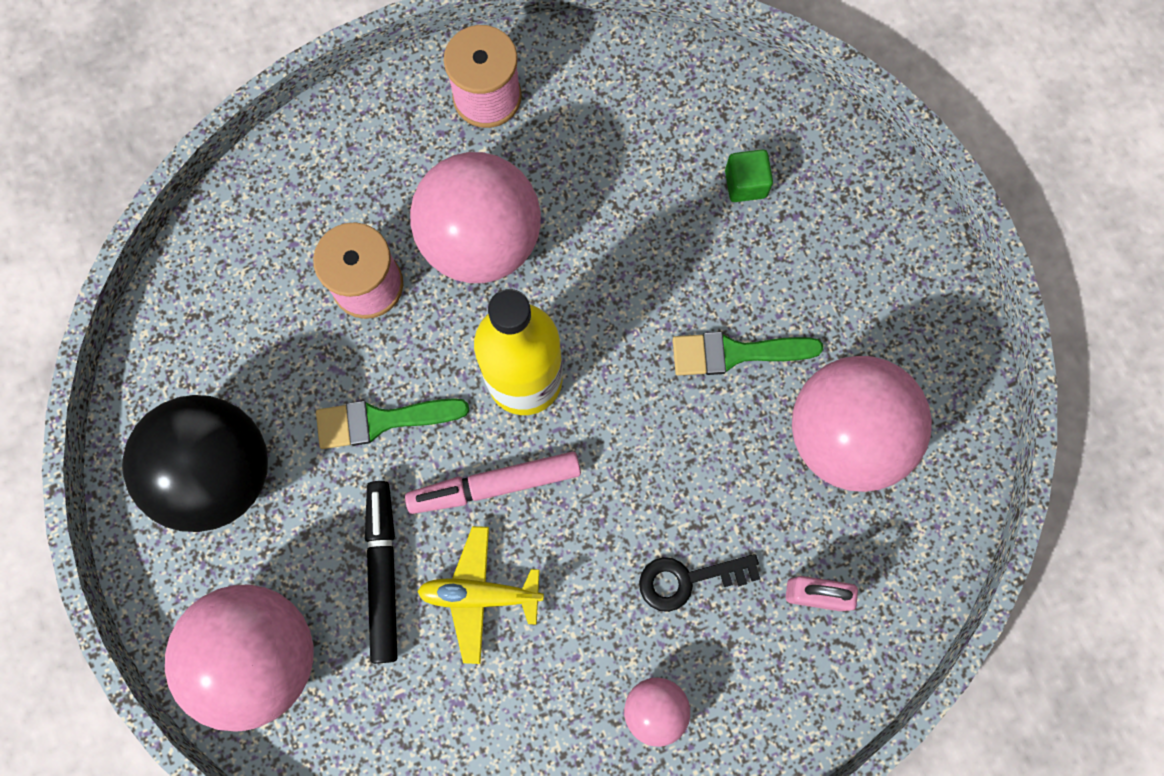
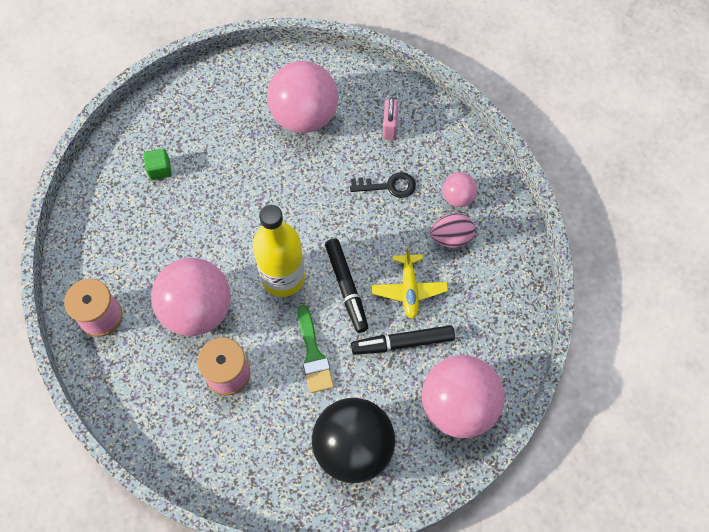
camera: 95 degrees left, 10 degrees down
(494, 485) = (346, 287): pink marker -> black marker
(572, 684) = (451, 238): none -> pink egg
(687, 579) = (389, 186): black key -> black key turned 75 degrees counterclockwise
(735, 353) = (261, 170): green brush -> none

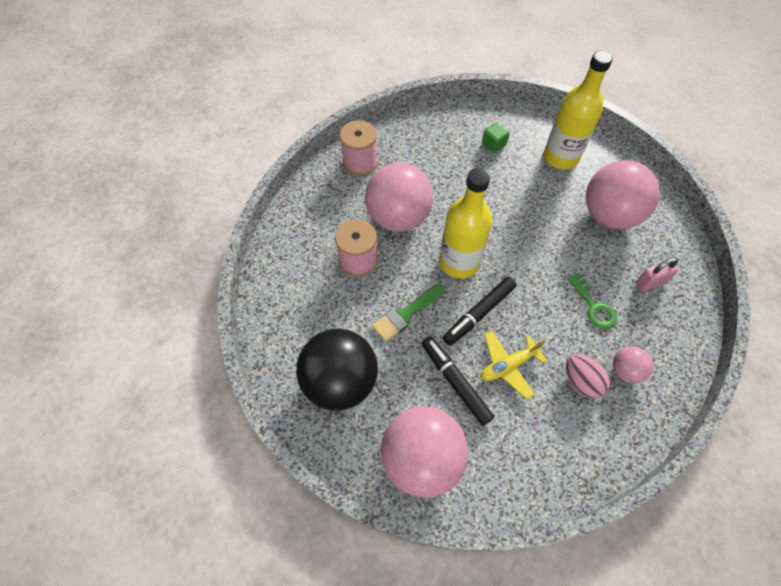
camera: 65 degrees right, 5 degrees down
(214, 118) = (560, 157): none -> yellow bottle
(389, 186) = (594, 306): black key -> green key

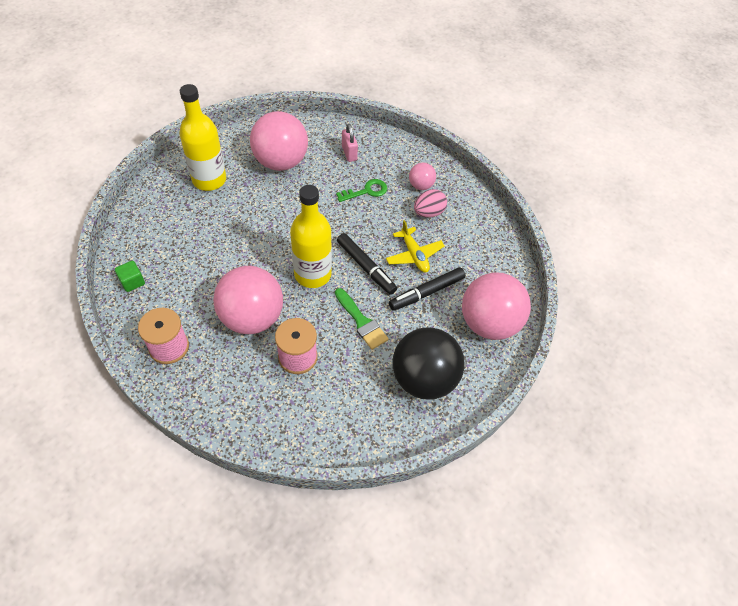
camera: 90 degrees left, 5 degrees down
(494, 144) = (178, 226): green cube -> green cube (132, 282)

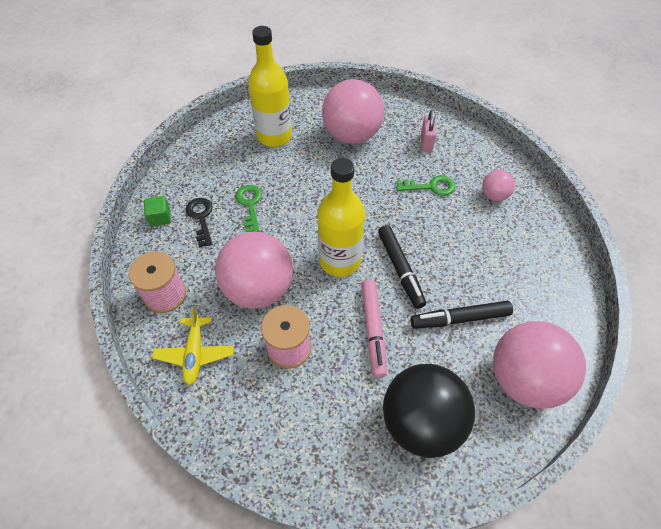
camera: 25 degrees right, 0 degrees up
(172, 272) = (201, 218): none -> black key
(213, 248) = (250, 205): none -> green key
(361, 322) = (373, 330): green brush -> pink marker
(414, 255) = (460, 271): yellow plane -> yellow plane (195, 353)
(428, 212) = (493, 227): pink egg -> none

